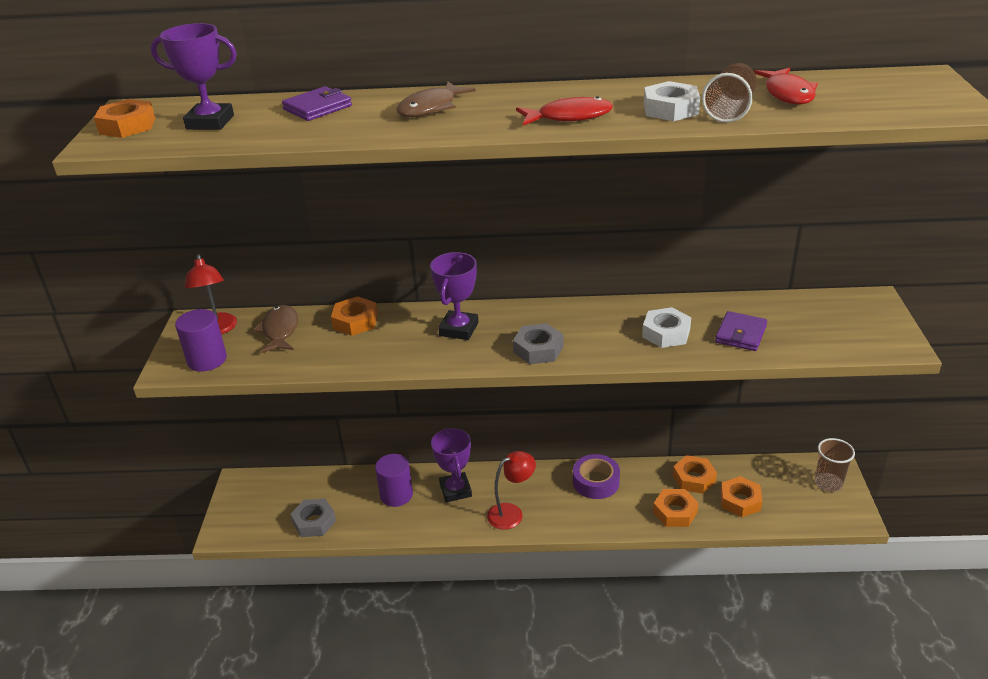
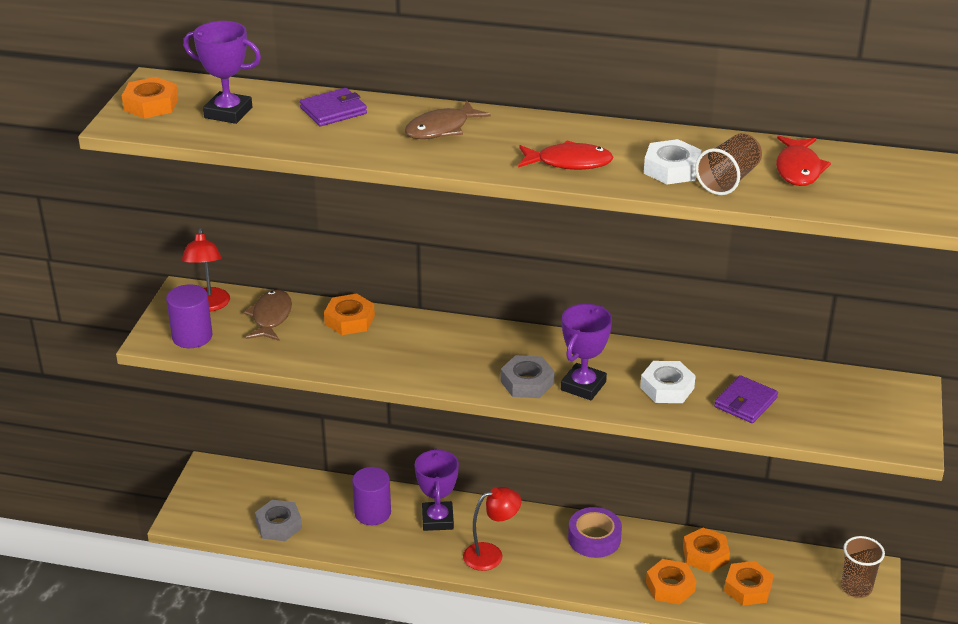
camera: 10 degrees right, 0 degrees up
(459, 329) = (453, 347): purple trophy -> purple trophy (583, 386)

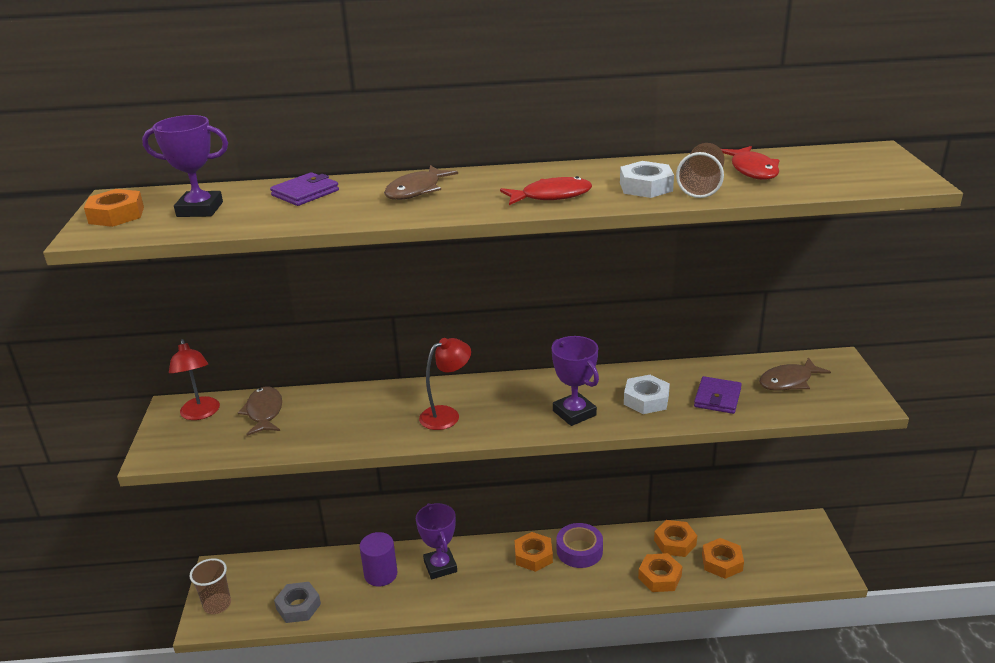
camera: 15 degrees left, 5 degrees down
(192, 336) = (192, 445): purple cylinder -> none
(349, 320) = (340, 400): orange nut -> orange nut (533, 556)
(491, 554) = (498, 586): red lamp -> red lamp (447, 415)
(527, 383) = (524, 420): grey nut -> none
(583, 386) = (574, 413): purple trophy -> purple trophy turned 45 degrees counterclockwise
(836, 401) = (788, 381): none -> brown fish
(856, 588) = (804, 540): brown cup -> brown cup (217, 605)

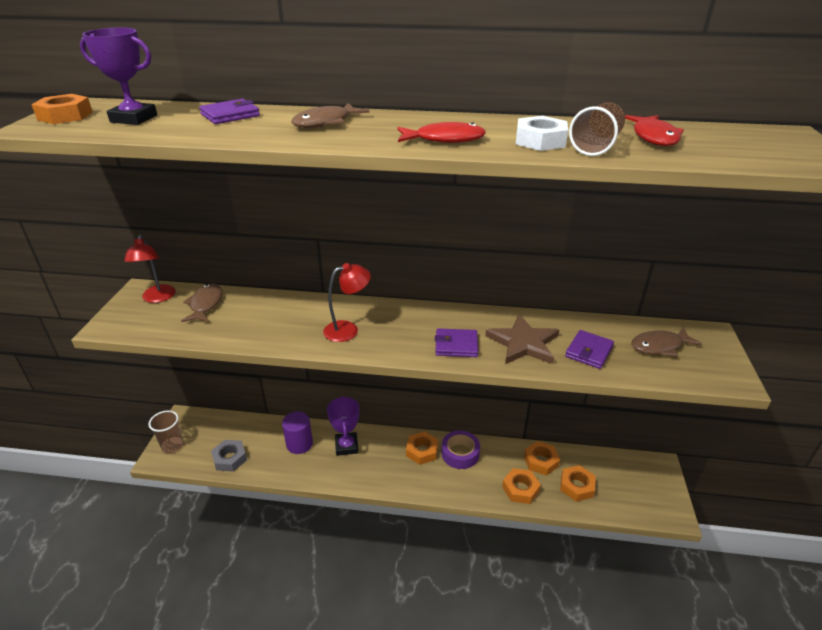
camera: 10 degrees right, 5 degrees up
(574, 413) = (456, 345): purple trophy -> purple wallet
(646, 400) = (523, 343): white nut -> brown star

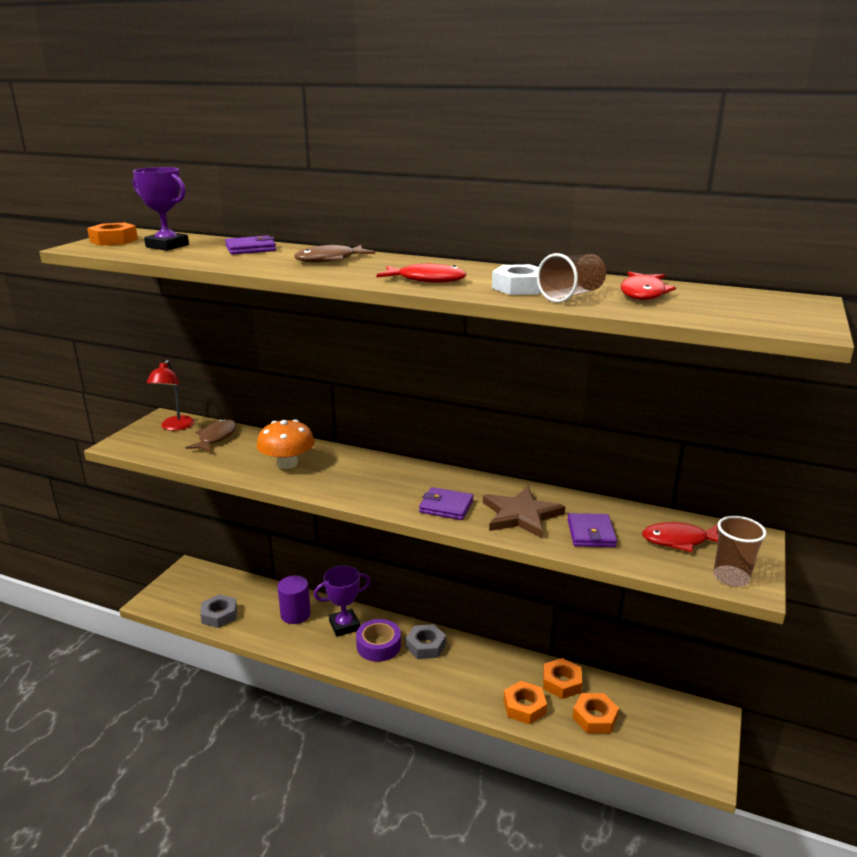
camera: 15 degrees right, 10 degrees down
(172, 445) = (168, 592): brown cup -> brown cup (731, 577)
(289, 323) = (287, 463): none -> orange mushroom
(346, 446) = (344, 625): purple trophy -> purple trophy turned 60 degrees clockwise
(348, 329) = (342, 477): red lamp -> none
(422, 451) = (425, 646): orange nut -> grey nut
(460, 453) = (468, 656): purple tape -> purple tape (378, 645)
(589, 351) = (591, 533): purple wallet -> purple wallet turned 45 degrees counterclockwise
(659, 346) = (679, 540): brown fish -> red fish

